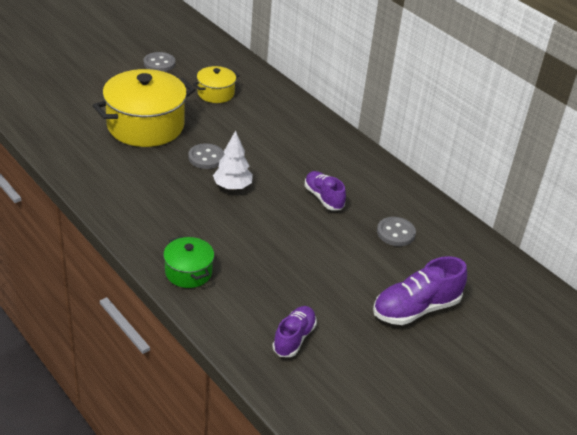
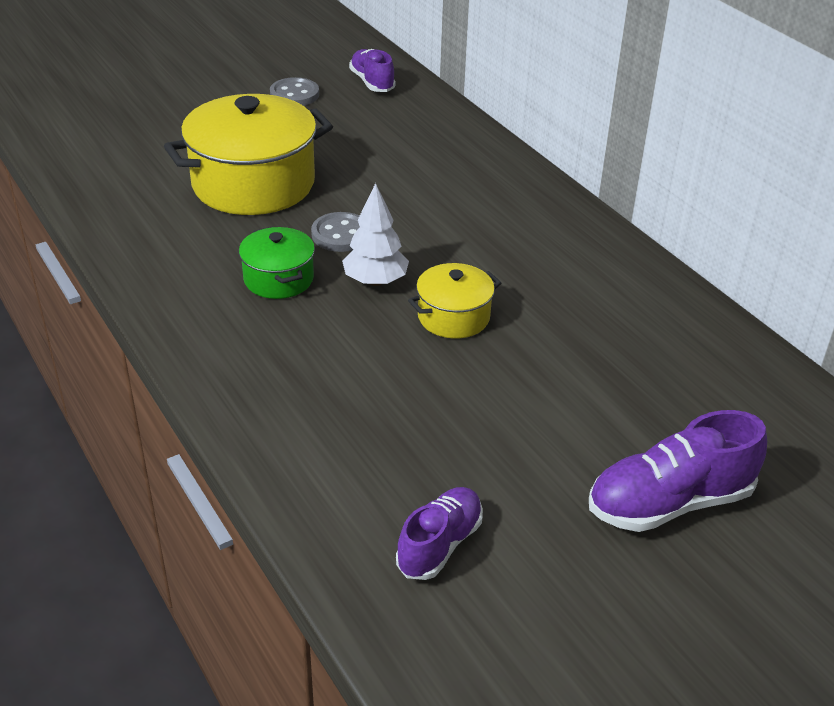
camera: 10 degrees right, 0 degrees up
(188, 272) = (275, 418): green pot -> green pot (278, 279)
(215, 93) = (374, 139): yellow pot -> yellow pot (453, 317)
(323, 198) = (526, 304): purple shoe -> purple shoe (372, 82)
(395, 233) = (645, 367): grey button -> none

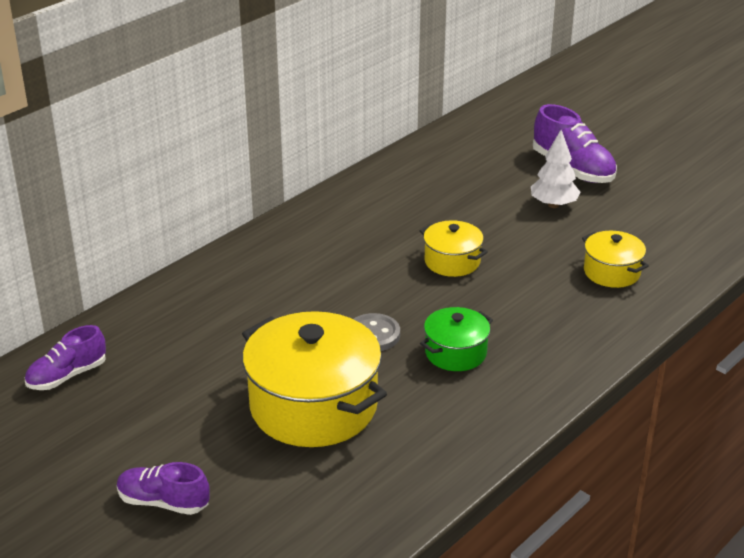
camera: 105 degrees left, 5 degrees down
(294, 94) = (111, 426): grey button -> none
(368, 449) = (612, 272): none -> yellow pot
(375, 281) = (429, 304): white tree -> white tree (553, 205)
(439, 545) = (665, 234): purple shoe -> purple shoe (163, 502)

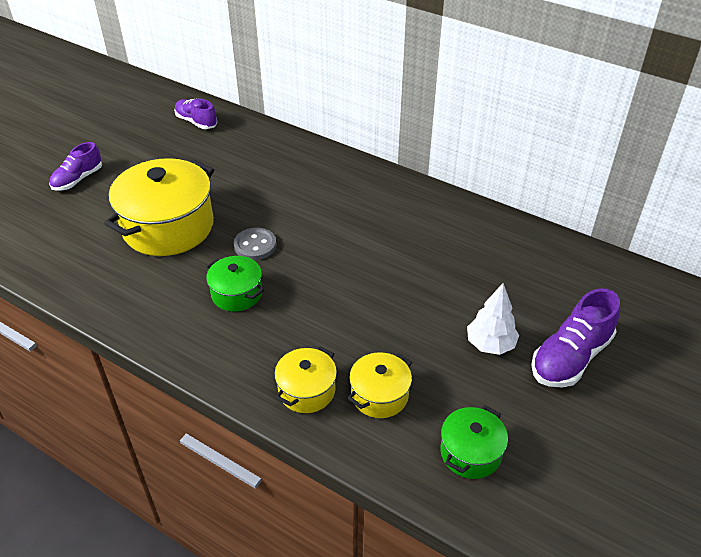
camera: 80 degrees right, 10 degrees up
(163, 502) = (78, 179): purple shoe -> purple shoe turned 150 degrees counterclockwise
(452, 261) = (367, 280): yellow pot -> yellow pot (306, 390)
(676, 234) = (470, 453): none -> green pot

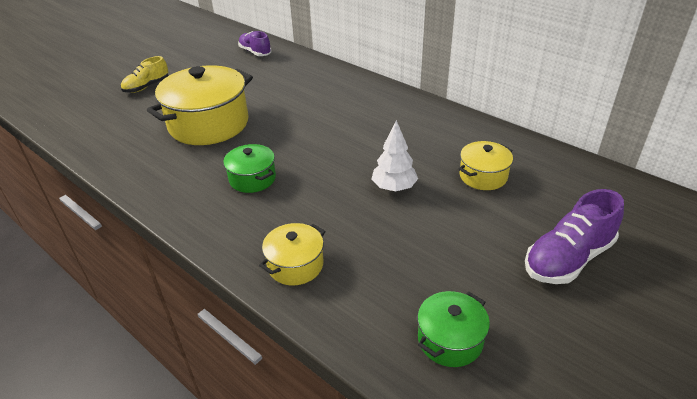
camera: 10 degrees right, 5 degrees down
(78, 179) = (147, 87): purple shoe -> yellow shoe
(255, 245) = (279, 142): grey button -> none
(379, 395) = (365, 276): yellow pot -> yellow pot (483, 176)
(490, 344) = (485, 240): white tree -> white tree (394, 187)

